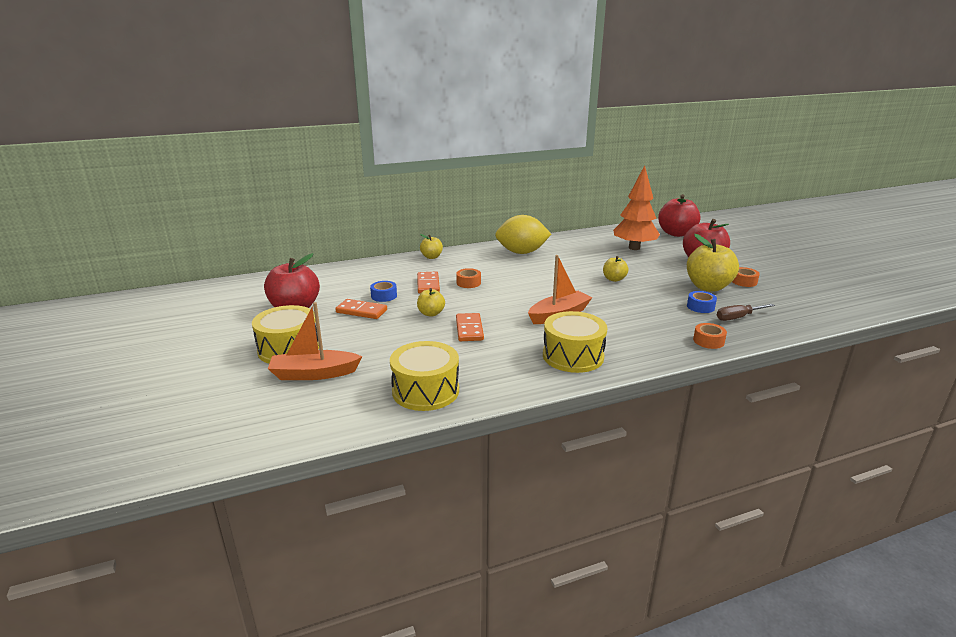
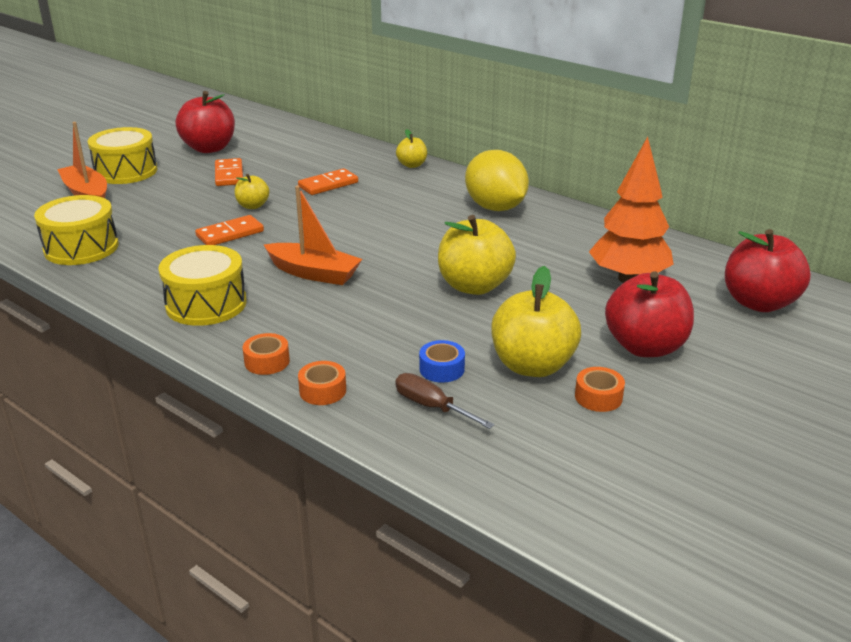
camera: 60 degrees right, 5 degrees up
(384, 296) = (275, 173): blue tape -> none
(468, 283) = (356, 202): orange tape -> orange tape (267, 361)
(614, 279) = (474, 286): yellow apple -> yellow apple, size x1.91

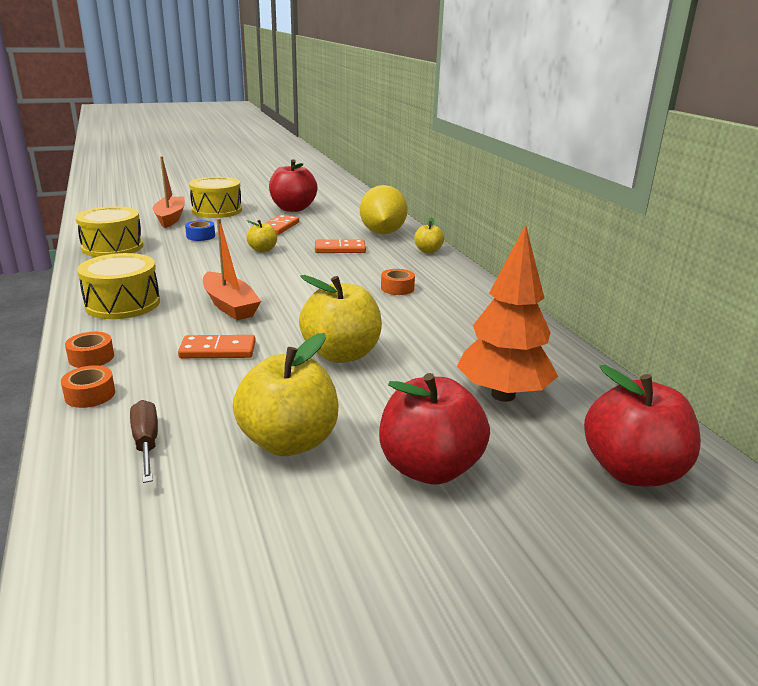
camera: 30 degrees right, 5 degrees down
(230, 234) = (217, 263): orange domino -> orange domino (218, 350)
(442, 369) = (206, 413): blue tape -> blue tape (200, 236)
(495, 208) = (454, 298): yellow lemon -> yellow lemon (382, 233)
(598, 397) = (307, 499): orange tape -> orange tape (397, 288)

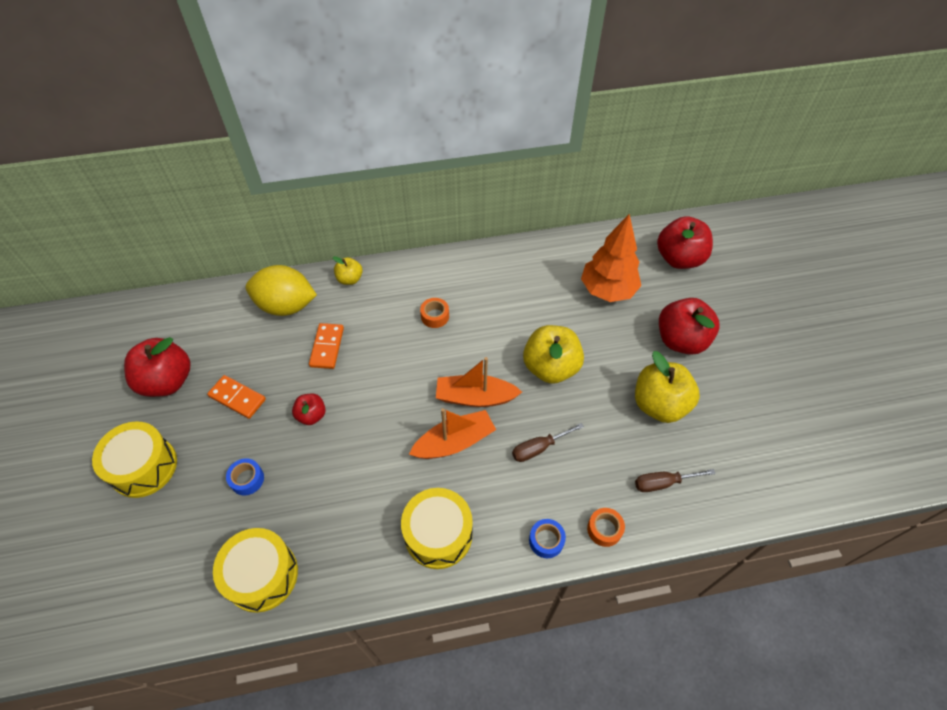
camera: 80 degrees left, 30 degrees up
(91, 357) = (546, 540): orange tape -> blue tape
(170, 218) = (159, 521): orange boat -> orange boat (475, 397)
(218, 350) = (539, 448): orange domino -> brown screwdriver
(262, 250) = (311, 415): yellow apple -> red apple

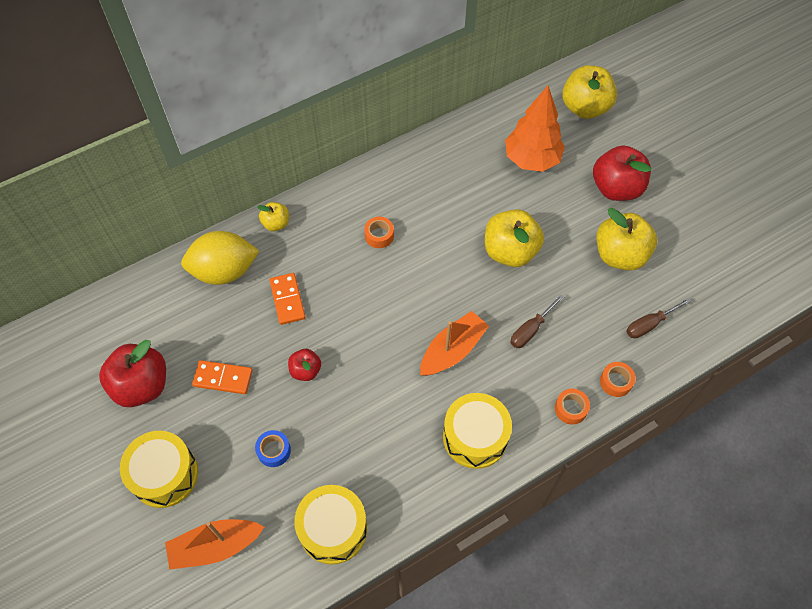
camera: 20 degrees left, 5 degrees up
(475, 397) = (453, 302): orange boat -> orange boat (215, 546)
(546, 540) = (570, 409): blue tape -> orange tape
(679, 258) = (585, 108): red apple -> yellow apple

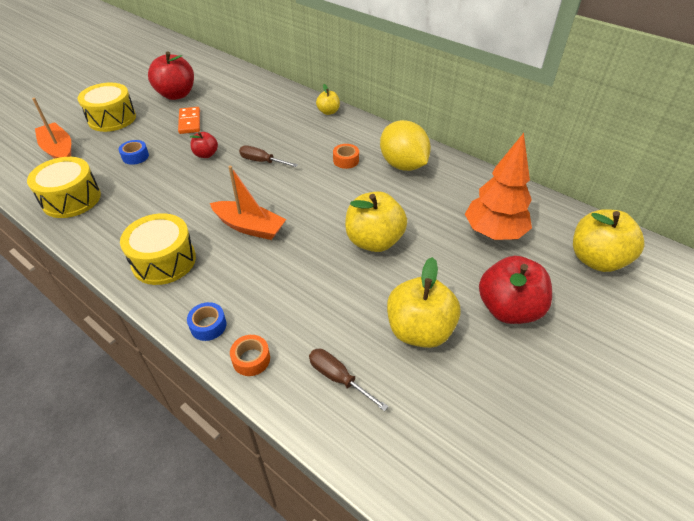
camera: 70 degrees right, 15 degrees down
(224, 271) = (276, 102): yellow lemon -> yellow lemon (403, 165)
(287, 300) = (264, 132): orange domino -> none
(531, 329) = (291, 275): brown screwdriver -> brown screwdriver (262, 161)
(570, 409) = (208, 325): orange tape -> blue tape

